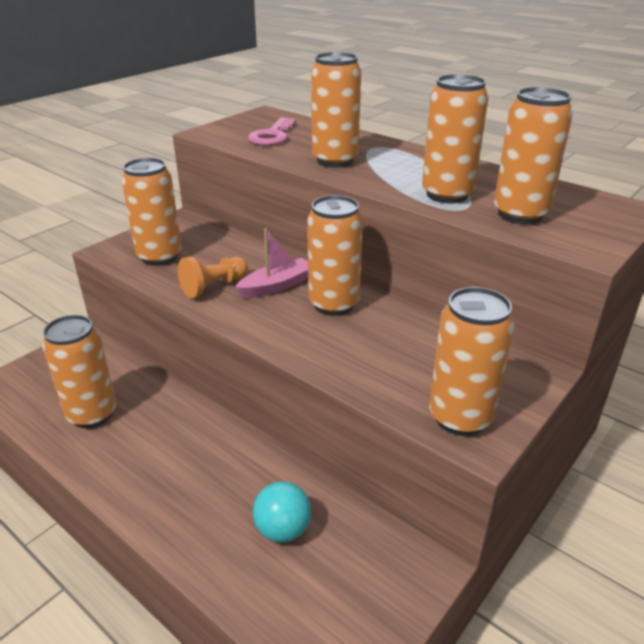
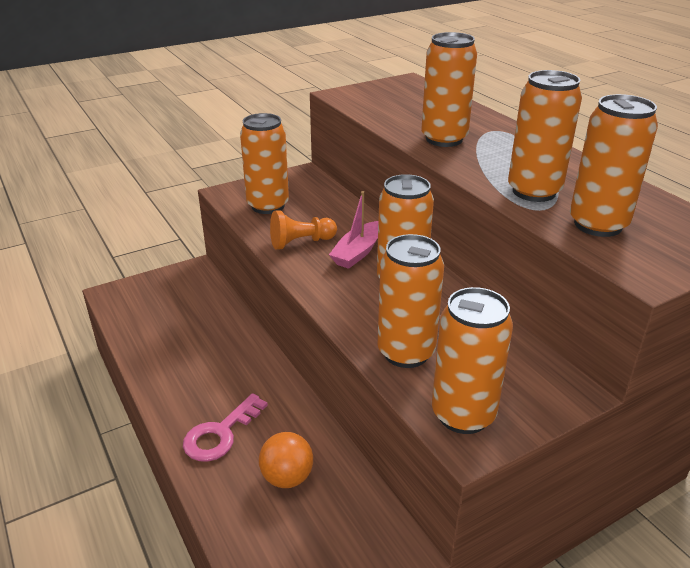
camera: 20 degrees right, 0 degrees up
(92, 414) = (174, 335): orange can -> orange can (406, 352)
(272, 136) = (400, 105): pink key -> pink key (220, 434)
(276, 286) = (357, 252): pink boat -> pink boat turned 135 degrees clockwise
(283, 530) = (287, 477): turquoise ball -> orange ball

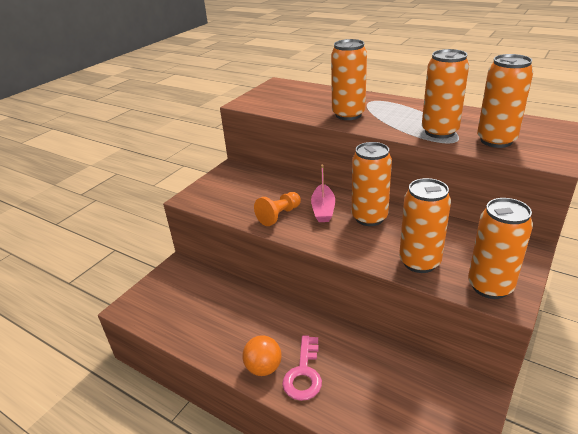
camera: 25 degrees left, 0 degrees up
(268, 206) = (229, 198): orange can -> none
(287, 477) = (374, 381): orange ball -> orange ball (263, 368)

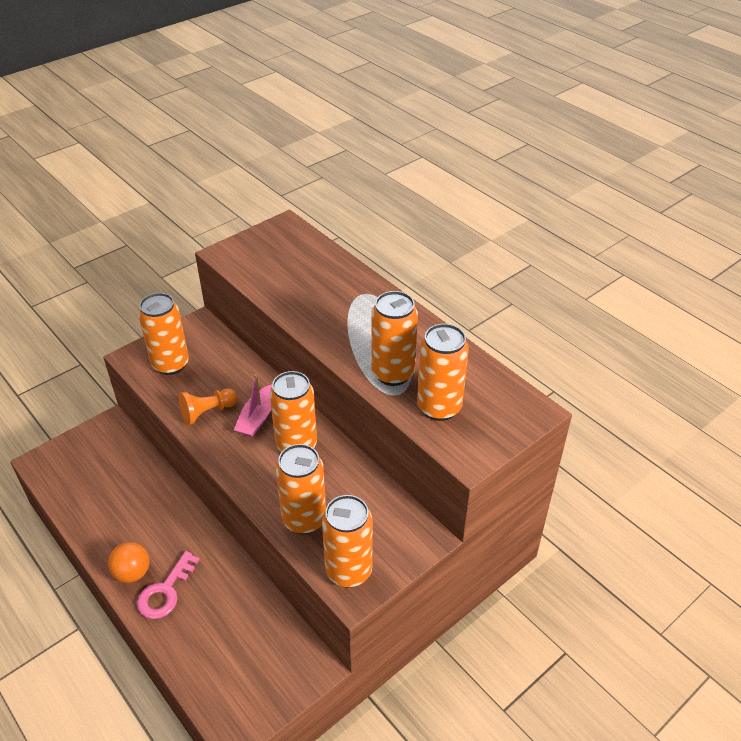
camera: 15 degrees right, 10 degrees up
(348, 115) = (320, 312): orange can -> orange can (170, 364)

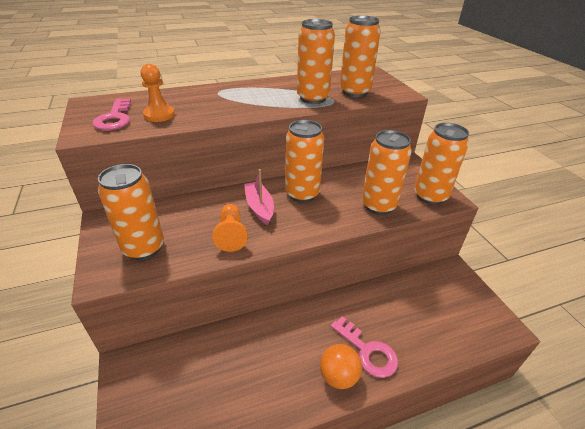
camera: 70 degrees left, 5 degrees down
(257, 418) = (259, 207): pink boat -> pink boat turned 150 degrees counterclockwise
(261, 255) = (115, 118): none -> pink key
(283, 277) = (159, 115): none -> orange pawn

